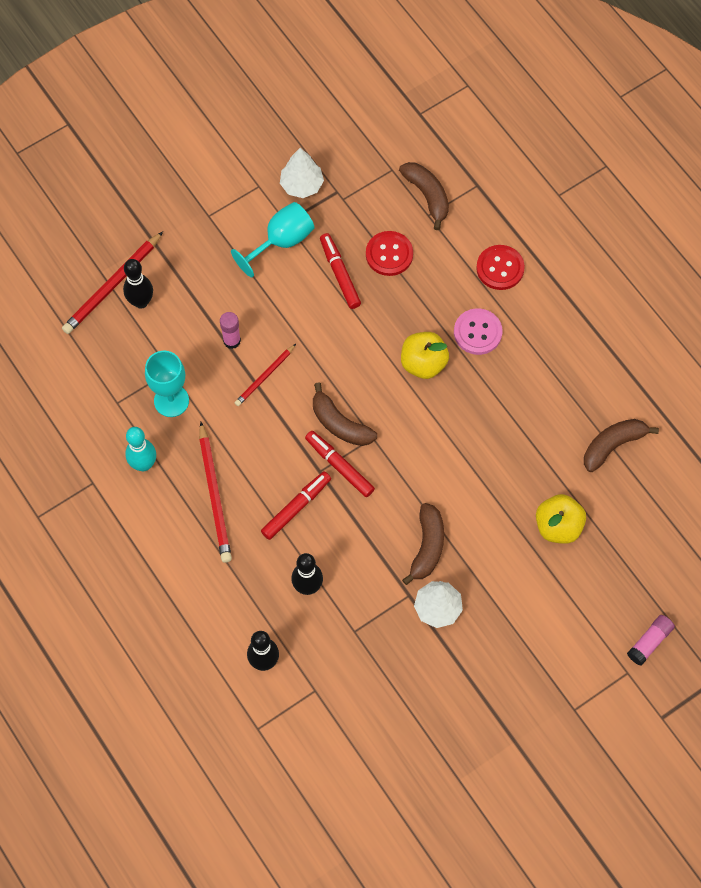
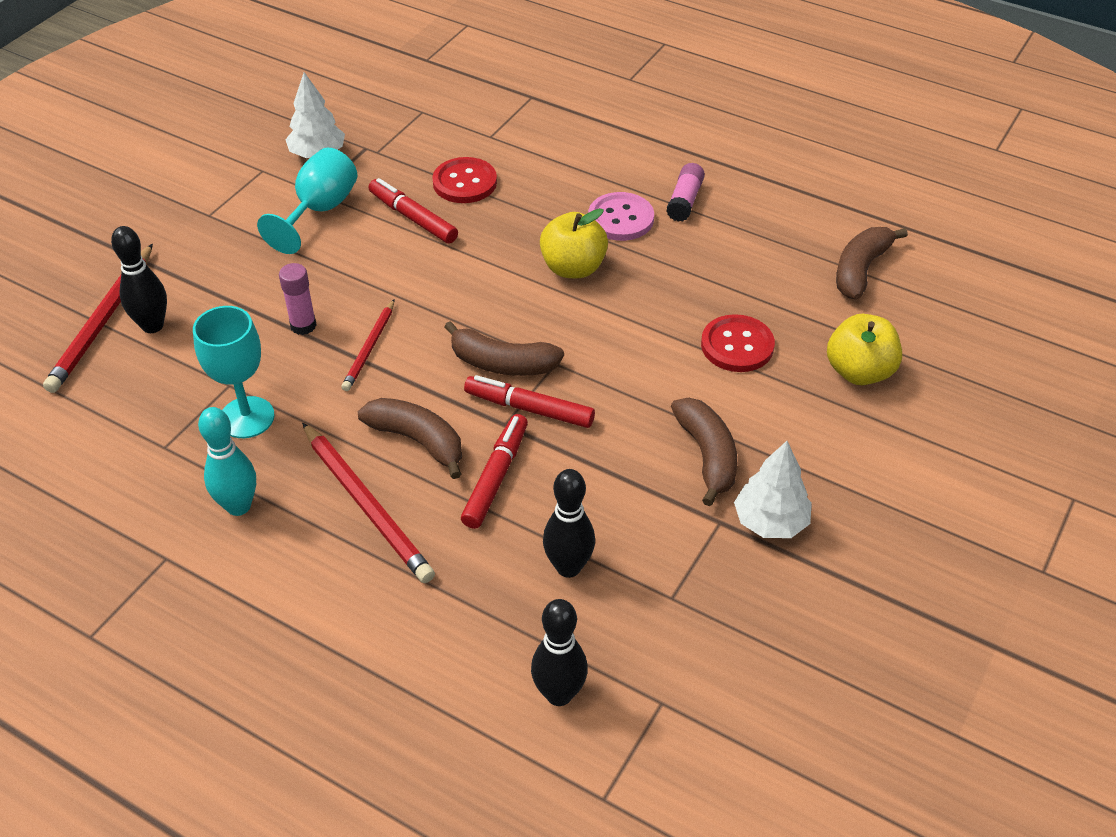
camera: 25 degrees left, 20 degrees down
(427, 196) = (478, 121): brown banana -> brown banana (417, 441)
(500, 268) = (607, 156): red button -> red button (737, 345)
(649, 642) = (1071, 452): pink glue stick -> pink glue stick (685, 201)

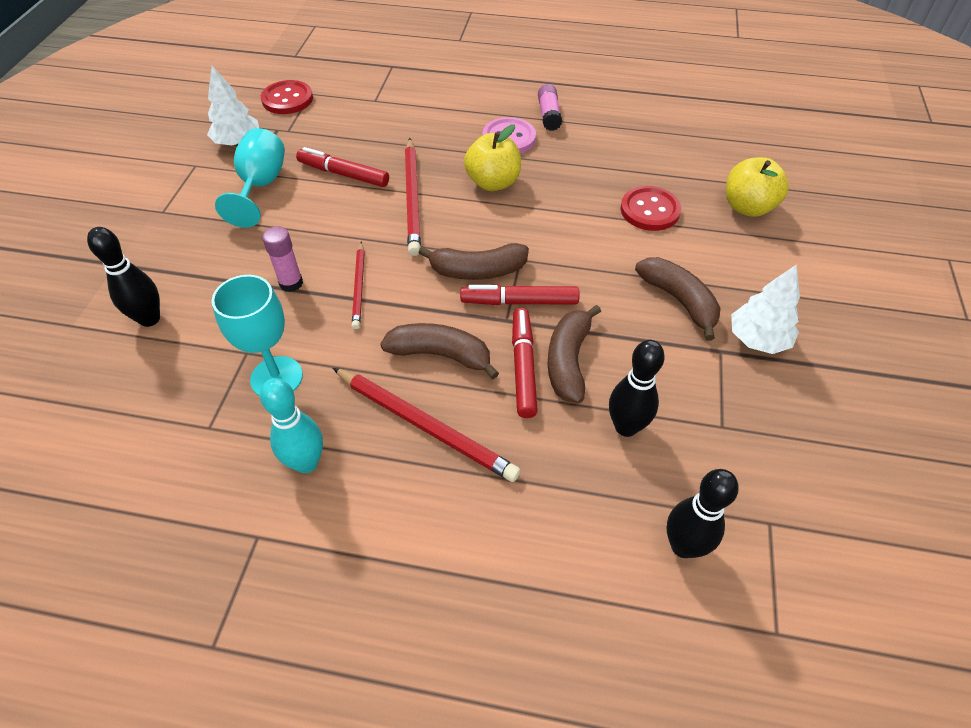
camera: 20 degrees left, 5 degrees up
(103, 321) = (99, 327): red pencil -> red pencil (413, 198)
(465, 182) = (372, 138): red button -> red button (287, 99)
(861, 270) = (702, 135): brown banana -> brown banana (568, 361)

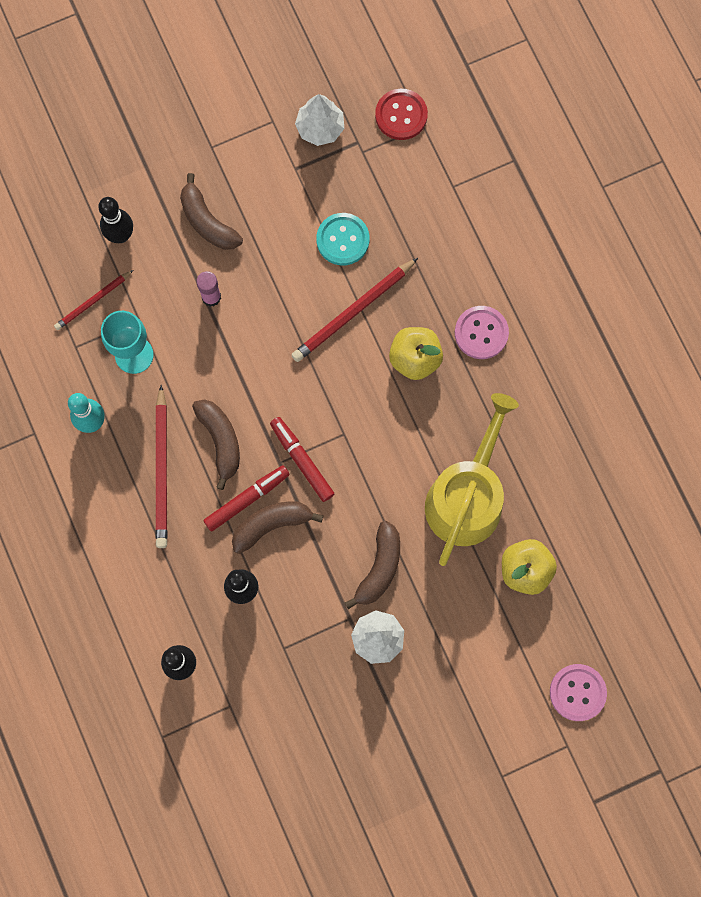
camera: 55 degrees right, 25 degrees up
(261, 186) = (285, 191): turquoise goblet -> none
(344, 174) = (343, 240): red marker -> turquoise button
(359, 287) = (240, 344): red pencil -> red pencil (93, 301)
(477, 271) = (311, 412): brown banana -> brown banana (207, 221)
(549, 115) = (539, 344): pink glue stick -> none
(650, 210) = (467, 497): red button -> yellow watering can
(893, 228) = (577, 692): none -> pink button

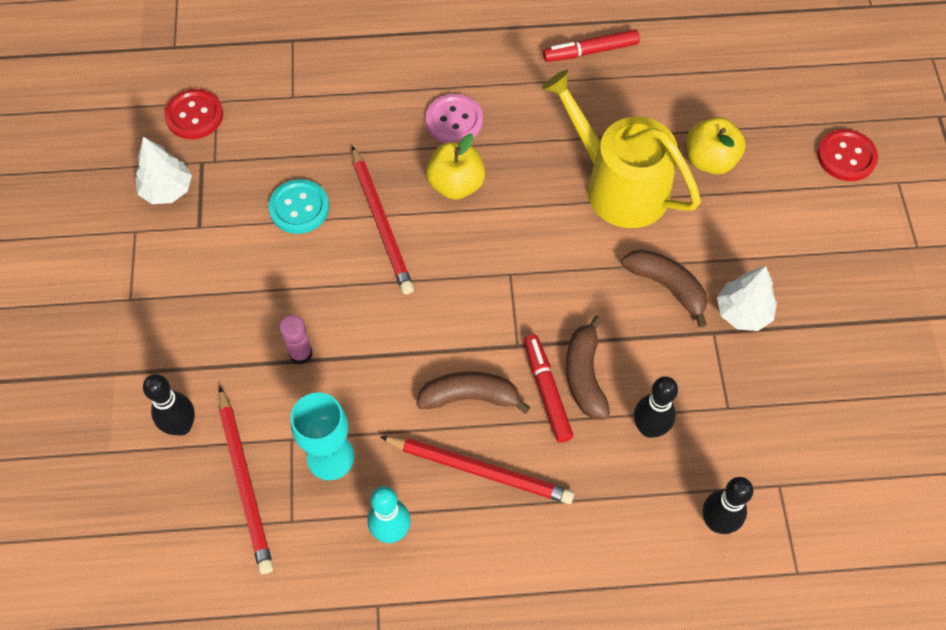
camera: 70 degrees left, 15 degrees down
(93, 301) = (245, 482): red pencil -> red pencil, size x1.67
(207, 221) = (212, 330): brown banana -> none
(302, 461) = (524, 323): red marker -> red marker (591, 51)
(577, 692) = (846, 156): pink button -> red button

